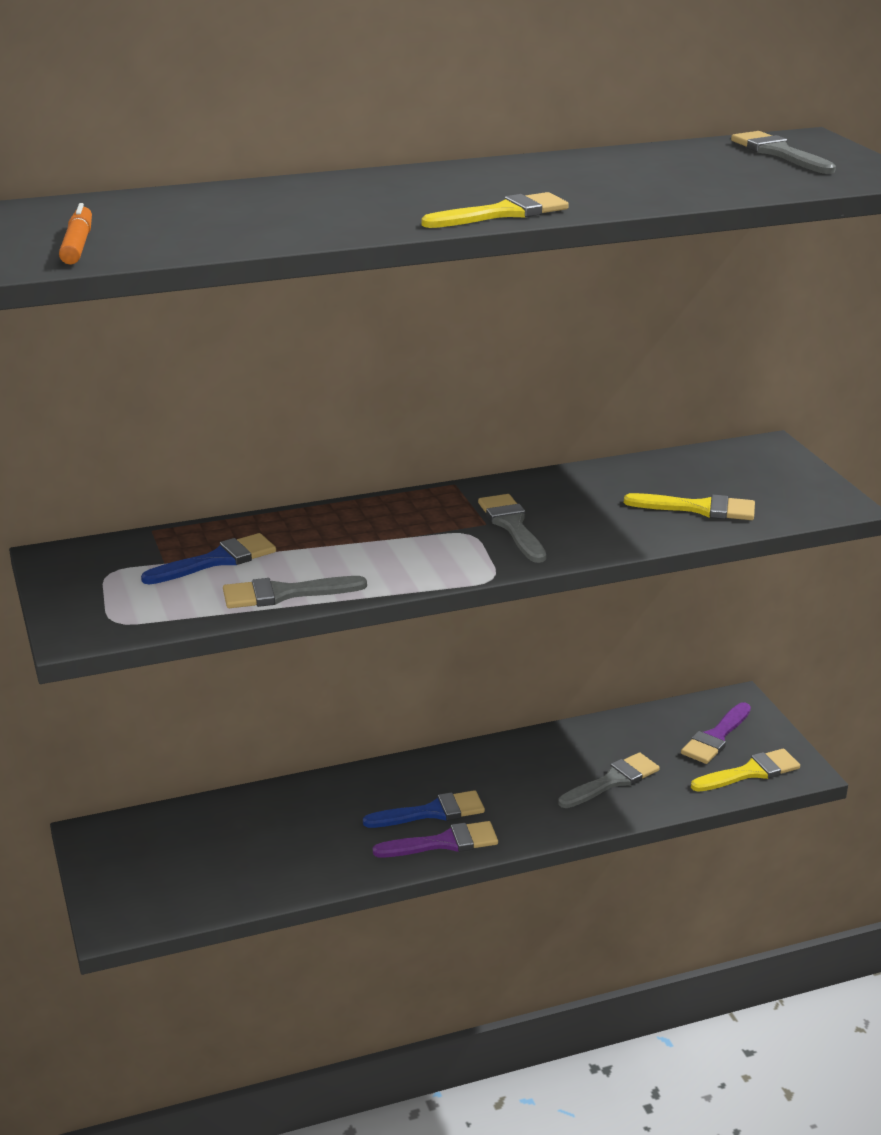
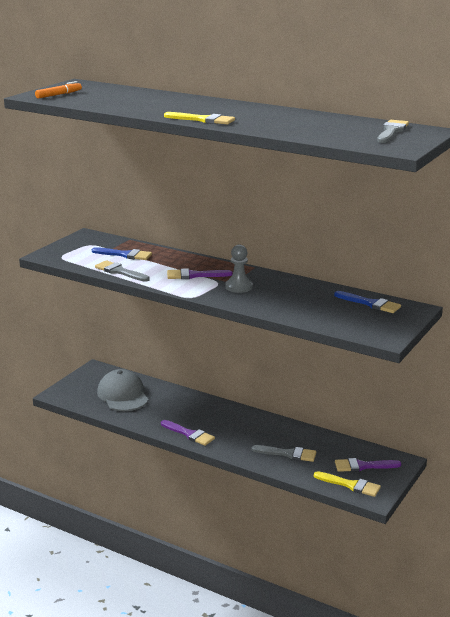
camera: 50 degrees right, 5 degrees down
(228, 849) = (123, 395): none -> grey cap
(409, 540) = (194, 275): none -> purple brush
(432, 812) = (204, 423): blue brush -> blue brush (370, 304)
(512, 526) = (239, 287): grey brush -> grey pawn
(699, 508) = (322, 313): yellow brush -> none

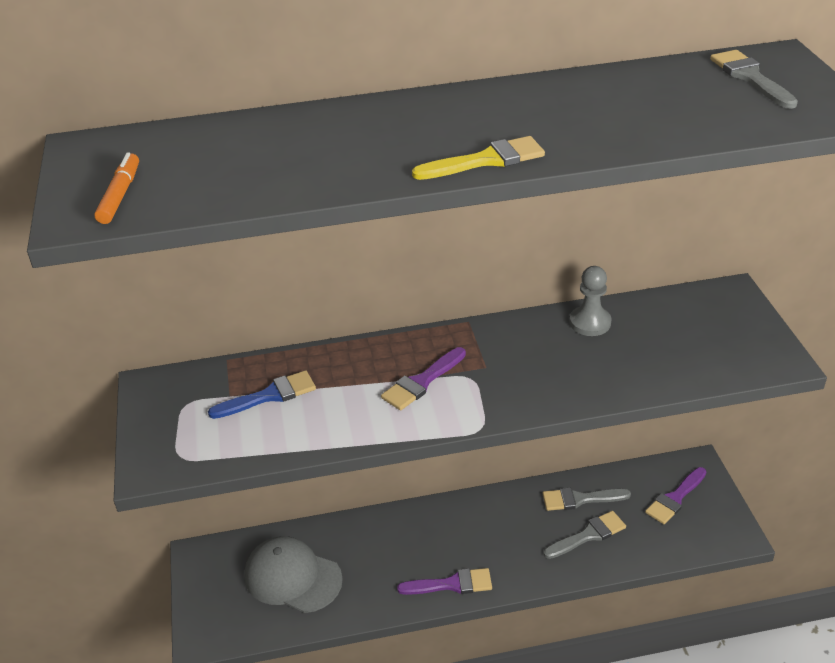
camera: 40 degrees left, 15 degrees up
(120, 272) = (314, 436): grey brush -> grey brush (580, 499)
(239, 287) = (506, 371): grey pawn -> grey pawn (590, 322)
(350, 485) = (698, 535): yellow brush -> none
(370, 304) = (682, 311): blue brush -> none

